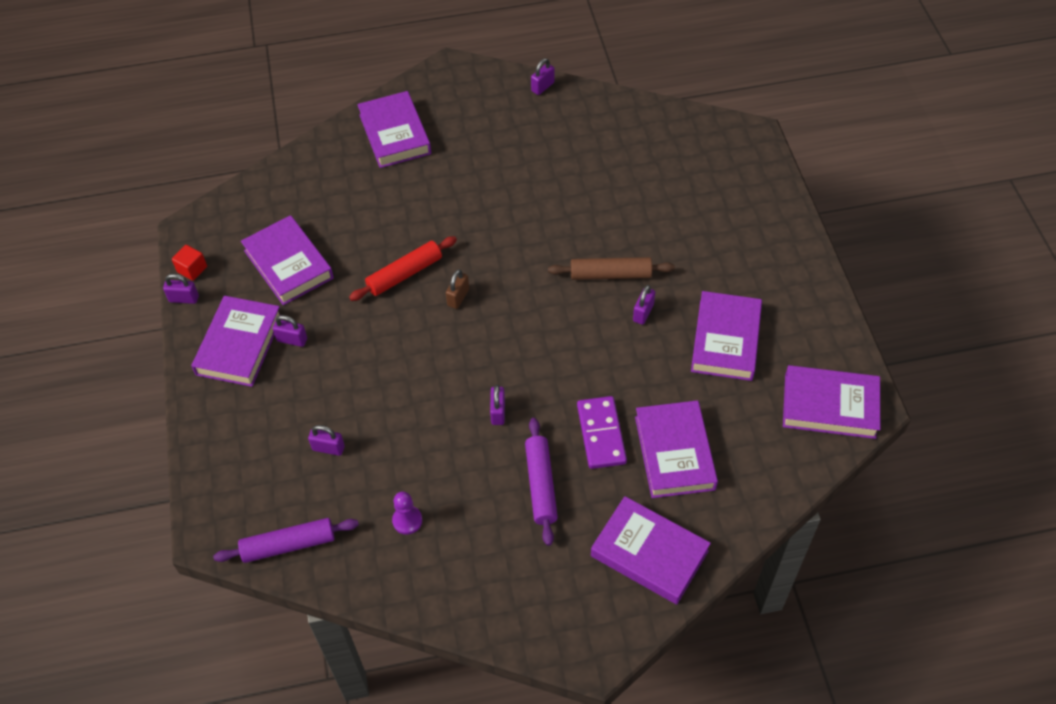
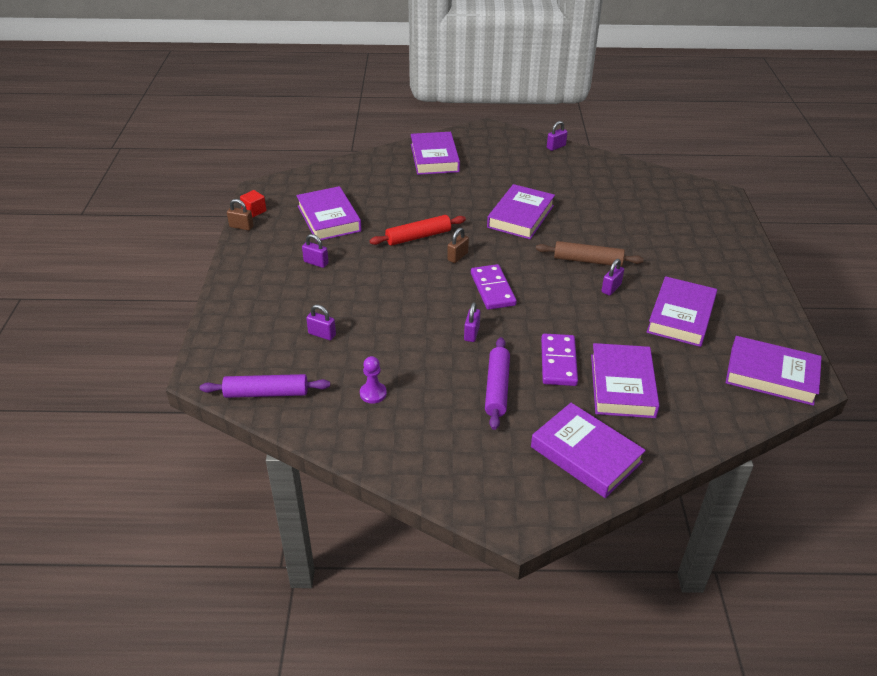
camera: 10 degrees right, 15 degrees down
(184, 299) = (241, 227): purple padlock -> brown padlock
(239, 345) = (273, 260): purple book -> purple book (520, 216)
(509, 341) = (493, 289): none -> purple domino

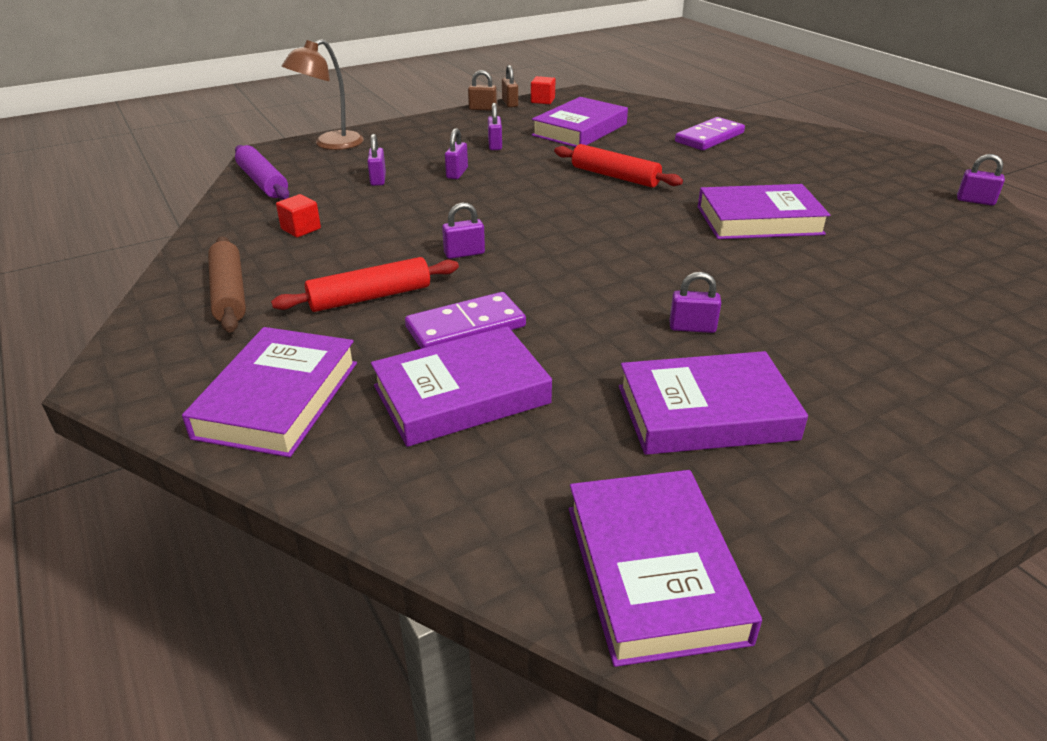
camera: 60 degrees right, 5 degrees down
(224, 338) = (330, 144): none -> brown lamp
(348, 296) = (457, 173): none -> purple padlock
(373, 393) = (301, 229): purple pawn -> red cube
(434, 158) = (789, 143): purple book -> none
(457, 256) = (608, 206): brown padlock -> brown padlock (482, 109)
(493, 289) = (571, 243): purple domino -> purple domino (709, 137)
(497, 388) = (370, 297): purple rolling pin -> red rolling pin
(587, 260) = (733, 292): brown rolling pin -> brown rolling pin (229, 293)

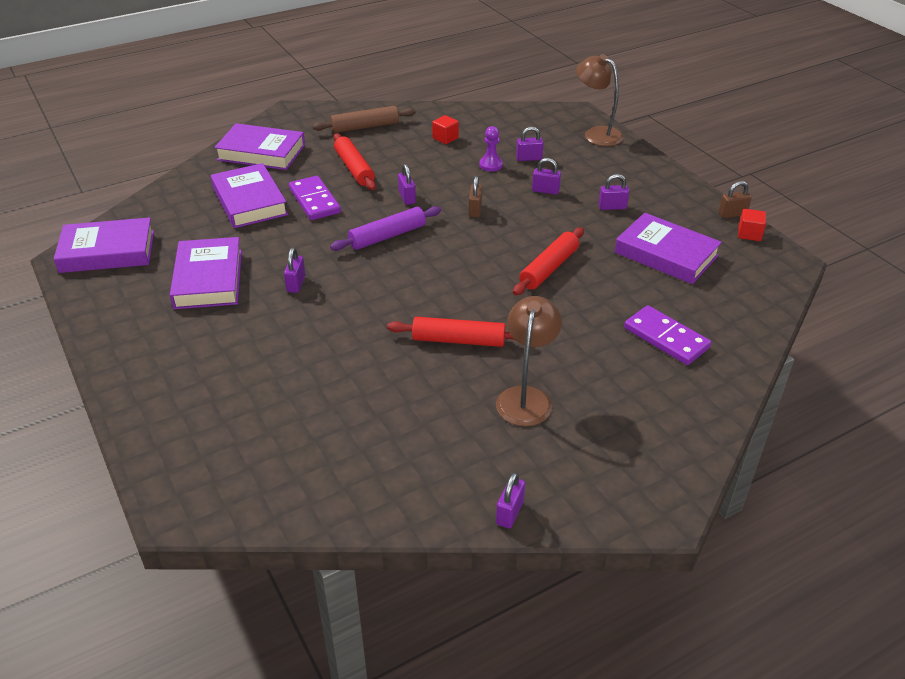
camera: 90 degrees right, 5 degrees up
(263, 182) = (519, 117): purple rolling pin -> purple rolling pin (387, 236)
(388, 201) = (491, 165): none -> purple pawn
(482, 109) = (709, 199): brown padlock -> brown padlock (475, 210)
(759, 220) = (458, 340): purple book -> red rolling pin
(826, 191) = (526, 397): none -> brown lamp

